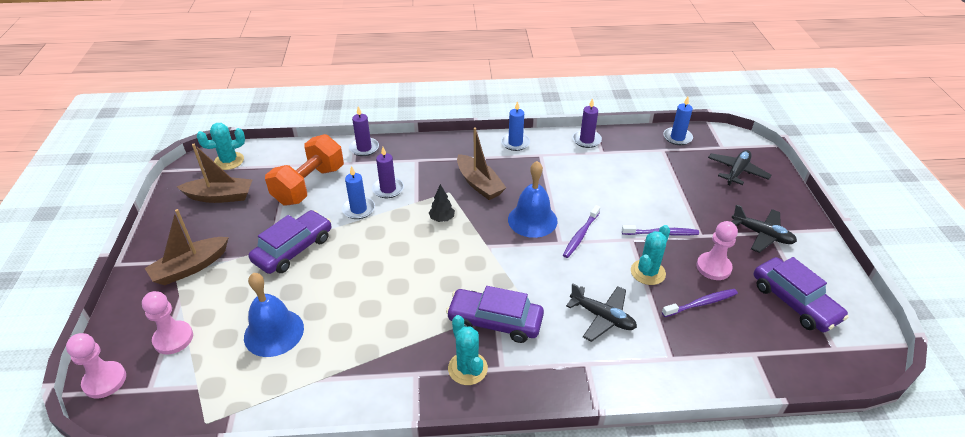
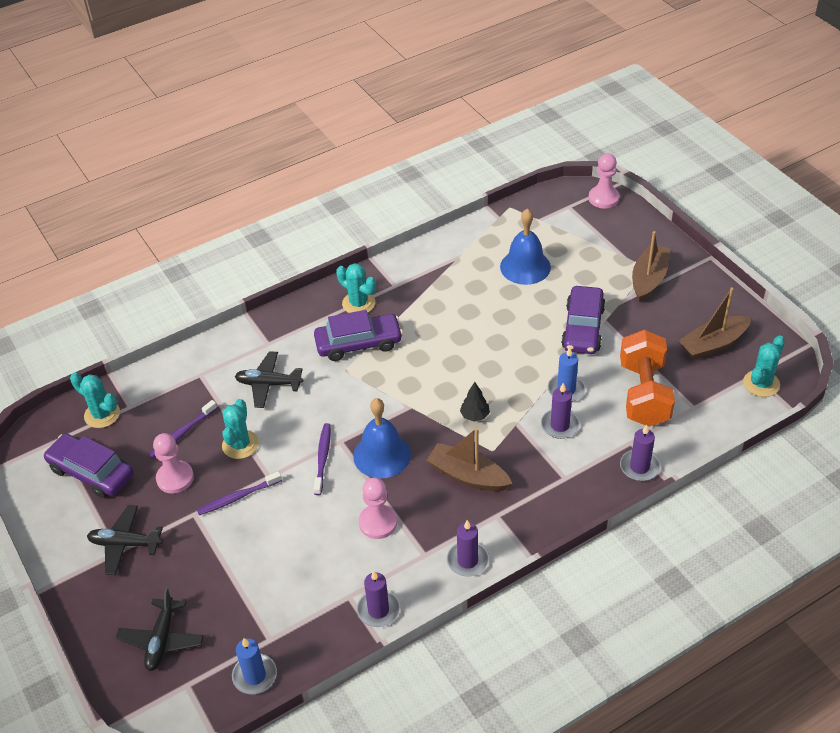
camera: 155 degrees right, 5 degrees up
(173, 338) = (592, 234): pink pawn -> pink pawn (378, 523)
(515, 143) = (467, 560): blue candle -> purple candle
(785, 356) = (102, 414): none -> turquoise cactus

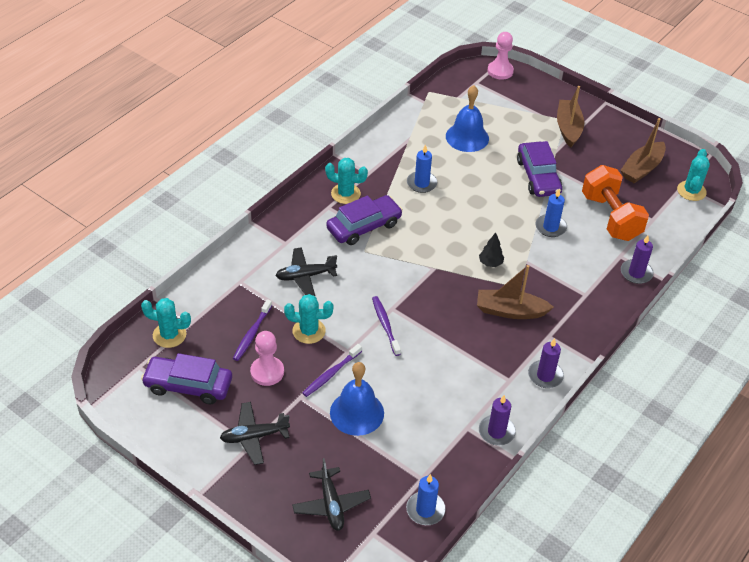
camera: 25 degrees left, 0 degrees up
(240, 444) = (309, 331): turquoise cactus -> turquoise cactus turned 75 degrees counterclockwise
(378, 523) = (459, 365): pink pawn -> none
(382, 455) = (432, 311): blue bell -> blue bell (357, 412)
(446, 309) = (421, 183): none -> blue candle
(559, 425) = (560, 255): purple candle -> none

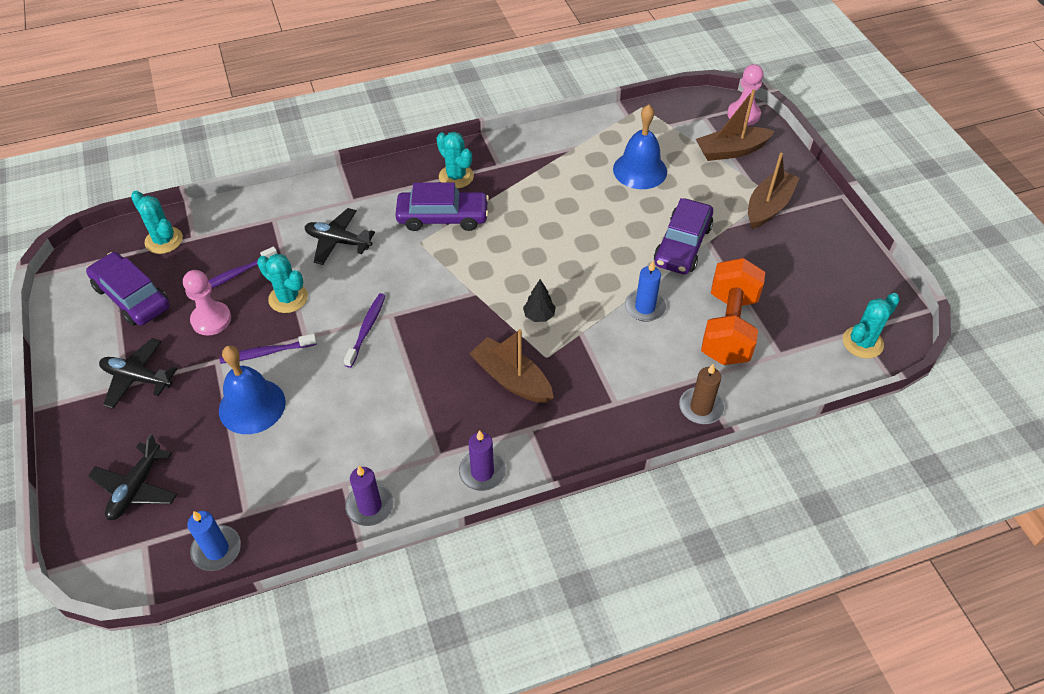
camera: 35 degrees right, 5 degrees up
(421, 183) = (544, 198): blue candle -> none
(636, 273) = (701, 407): purple candle -> brown candle
(642, 168) = (820, 289): brown boat -> brown boat (731, 151)

